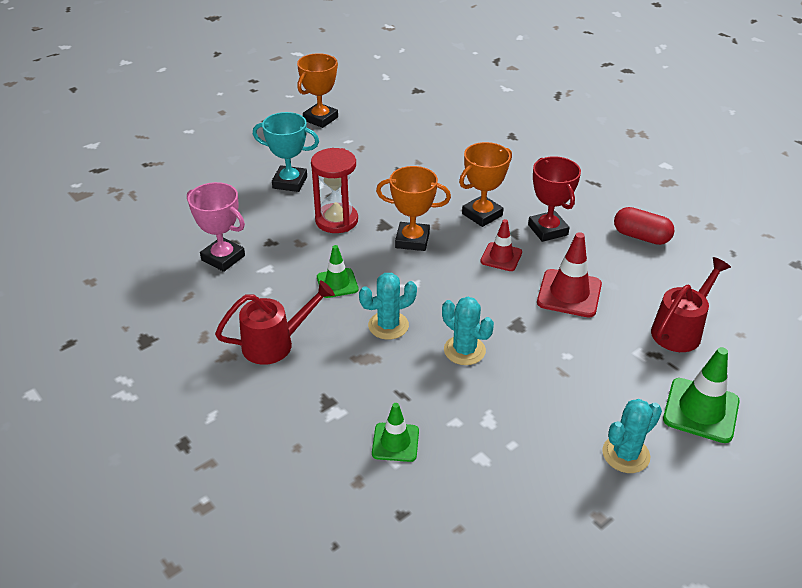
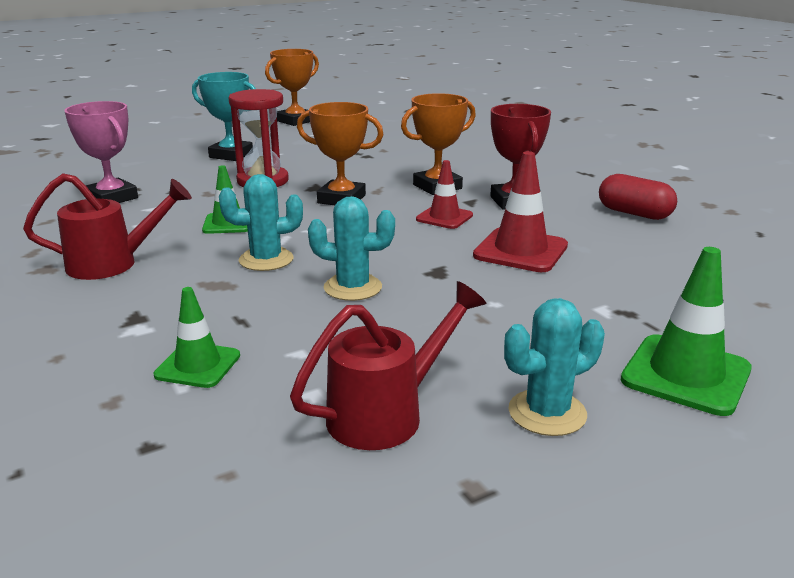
camera: 10 degrees right, 15 degrees down
(464, 350) = (353, 288): turquoise cactus -> turquoise cactus turned 45 degrees counterclockwise
(680, 330) = (670, 293): red watering can -> red watering can (386, 414)

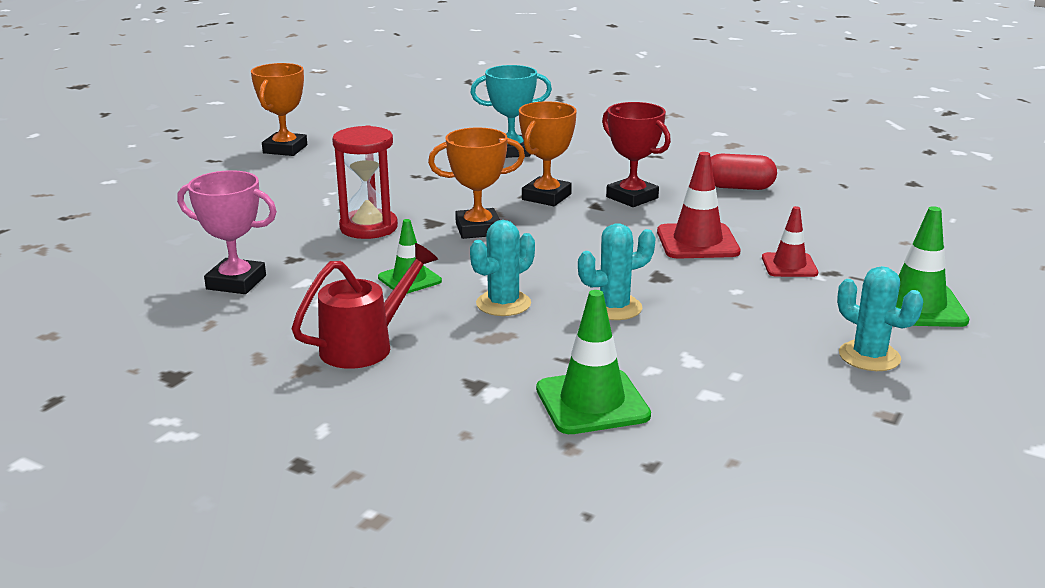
camera: 30 degrees left, 0 degrees up
(198, 365) = (592, 402): green traffic cone -> green traffic cone, size x1.56
(231, 155) = (282, 205): turquoise trophy -> turquoise trophy (511, 151)
(386, 414) = (775, 390): red watering can -> none
(444, 217) = (596, 226): red traffic cone -> red traffic cone (789, 265)
(547, 413) = (869, 356): turquoise cactus -> turquoise cactus turned 75 degrees counterclockwise

